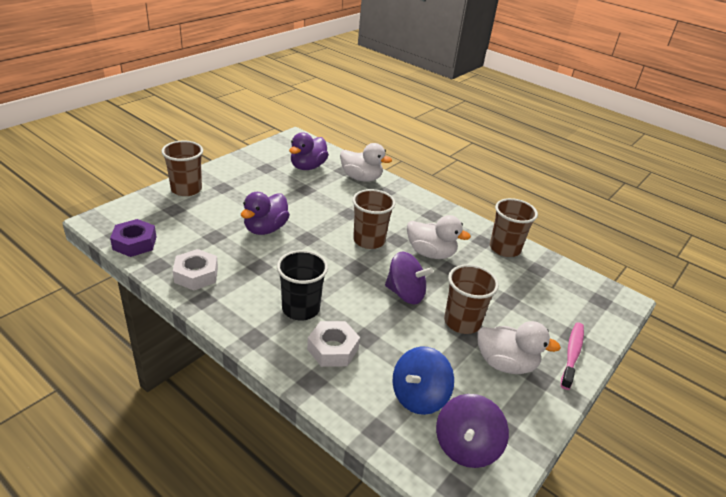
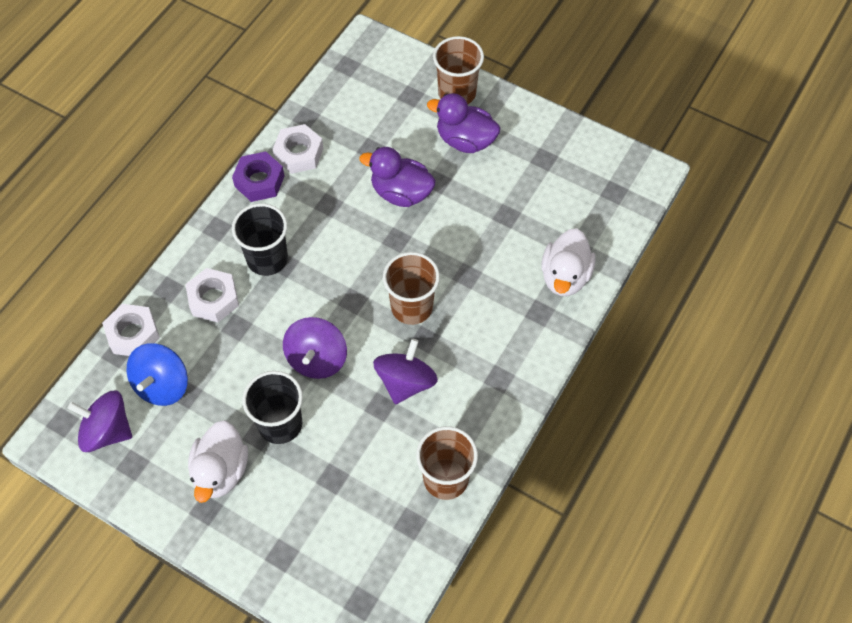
camera: 85 degrees right, 25 degrees up
(135, 243) = (337, 85): purple nut -> purple nut (259, 181)
(308, 167) = (568, 205): purple duck -> purple duck (465, 140)
(358, 415) = (133, 334): none -> white nut
(419, 396) = (162, 385): blue spinning top -> blue spinning top turned 105 degrees counterclockwise
(430, 253) = (405, 382): white duck -> purple spinning top
(462, 322) = (280, 424): brown cup -> black cup
(572, 354) = (249, 549): pink toothbrush -> none

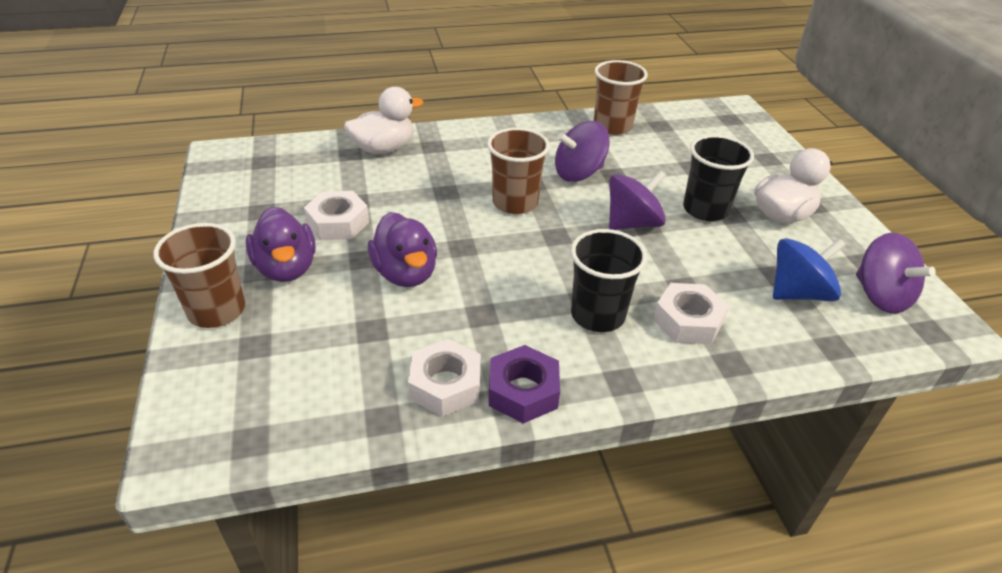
camera: 135 degrees left, 20 degrees down
(133, 334) = (804, 350): white nut -> white nut (338, 223)

